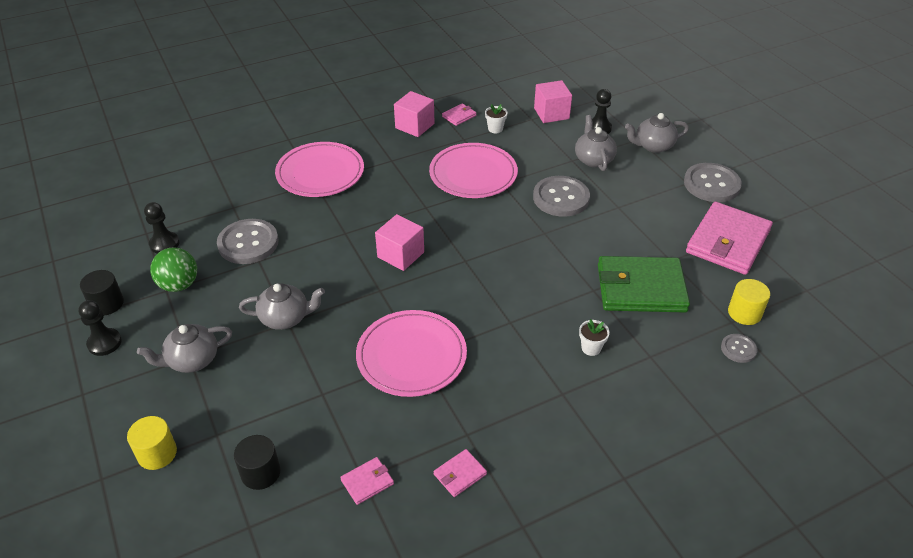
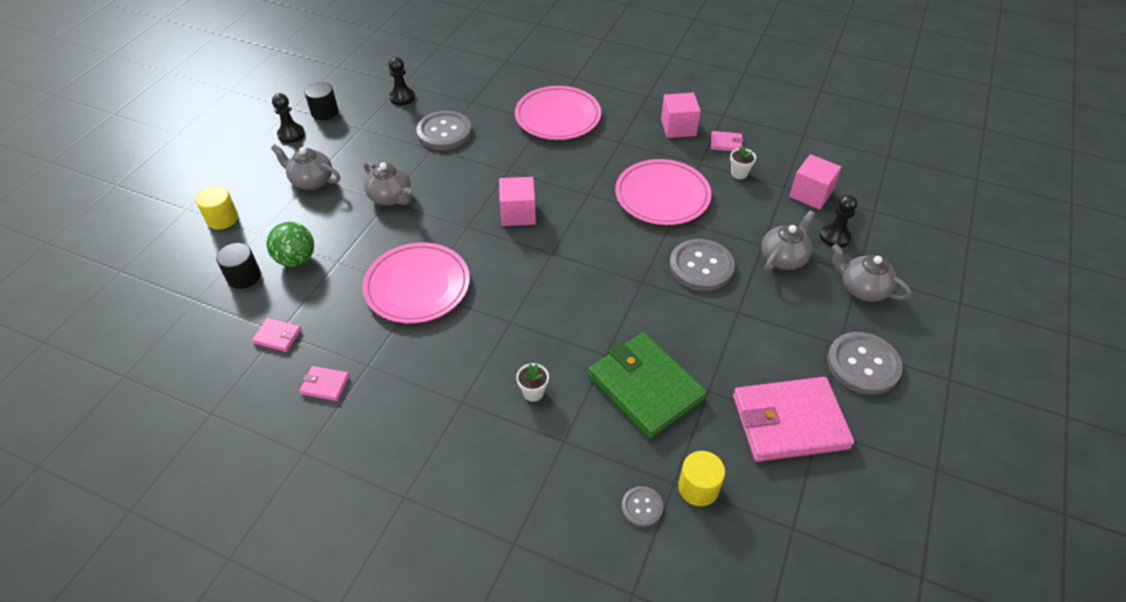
camera: 50 degrees right, 5 degrees up
(179, 285) = (372, 129): green ball -> green ball (296, 259)

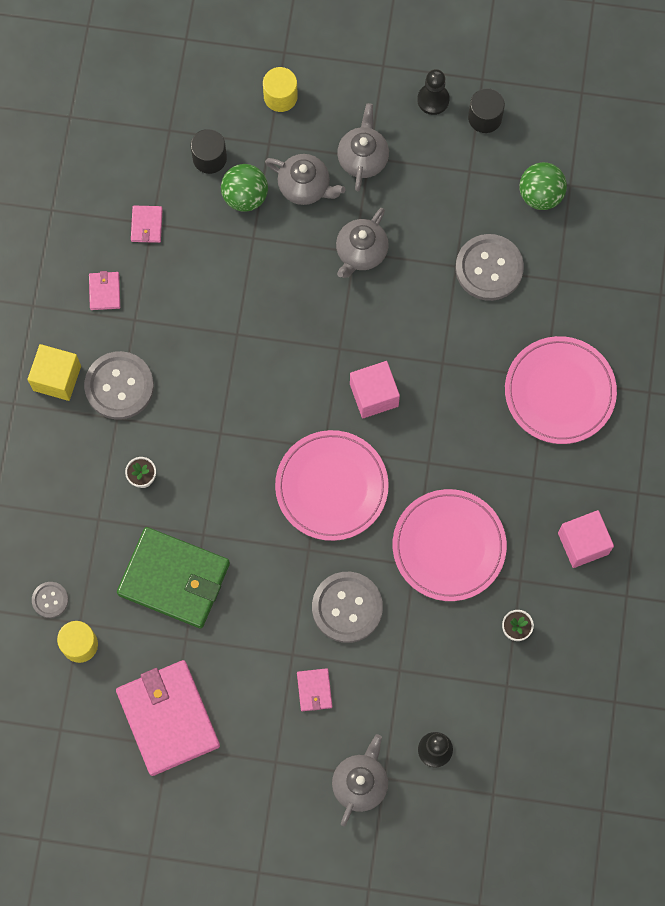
camera: 75 degrees right, 25 degrees up
(395, 447) = (57, 378): none -> yellow cube
(402, 97) = (540, 195): black pawn -> green ball
(417, 286) = (242, 328): pink plate -> pink plate (331, 487)
(645, 387) = (174, 579): green wallet -> green wallet turned 75 degrees clockwise
(726, 143) = (569, 606): pink wallet -> pink wallet (314, 690)
(783, 258) = (384, 695): grey teapot -> grey teapot (305, 186)
(810, 194) = (501, 718): pink cube -> none
(863, 364) = (255, 786): grey button -> grey button (119, 386)

